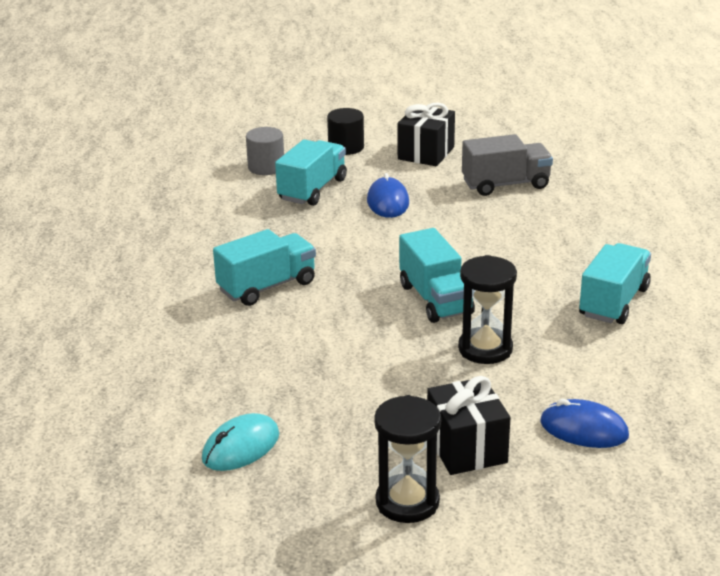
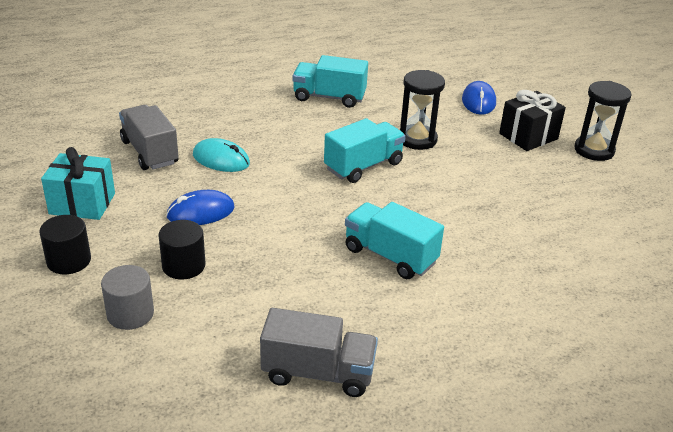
camera: 110 degrees left, 5 degrees up
(148, 231) = (318, 373): none -> grey truck
(241, 447) = (604, 222): turquoise mouse -> turquoise mouse (221, 159)
(312, 190) = (183, 266): turquoise truck -> black cylinder
(426, 153) = (82, 204): black gift -> turquoise gift

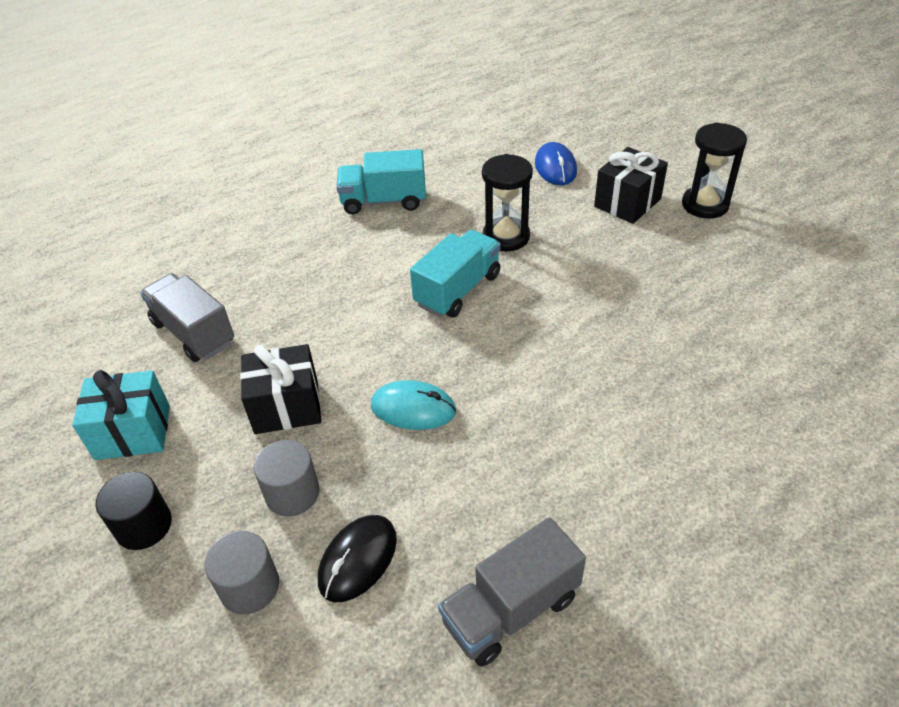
camera: 10 degrees left, 10 degrees up
(183, 266) = (292, 493): black cylinder -> grey cylinder
(200, 212) = (286, 406): blue mouse -> black gift
(216, 316) = (358, 560): none -> black mouse
(221, 159) = (285, 322): turquoise mouse -> turquoise mouse (413, 408)
(318, 373) = (511, 609): grey truck -> grey truck turned 150 degrees clockwise
(390, 256) = (534, 411): turquoise truck -> none

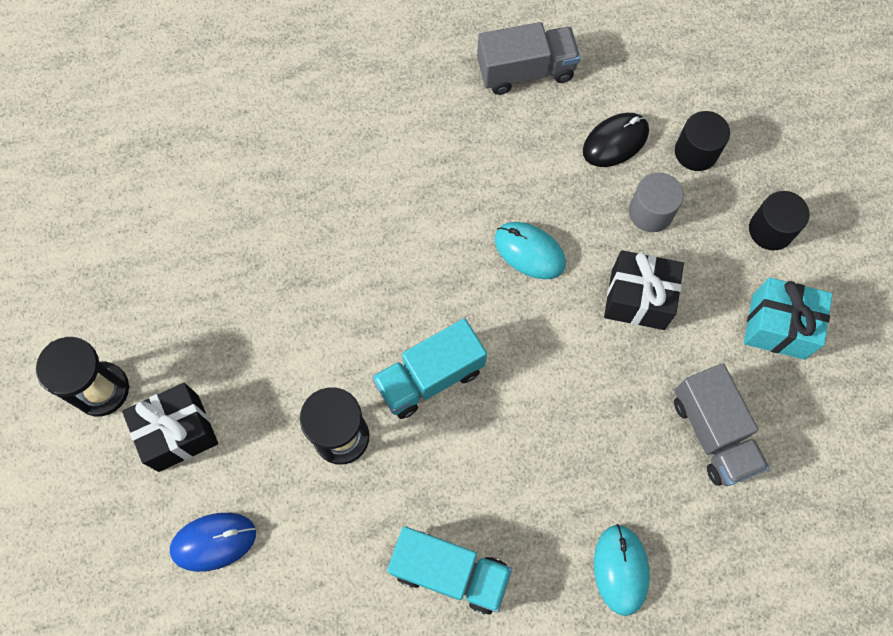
camera: 160 degrees left, 25 degrees up
(249, 586) = (696, 152): grey cylinder -> black cylinder
(257, 237) = (620, 569): none -> turquoise mouse
(555, 167) = (214, 542): blue mouse -> blue mouse turned 60 degrees clockwise

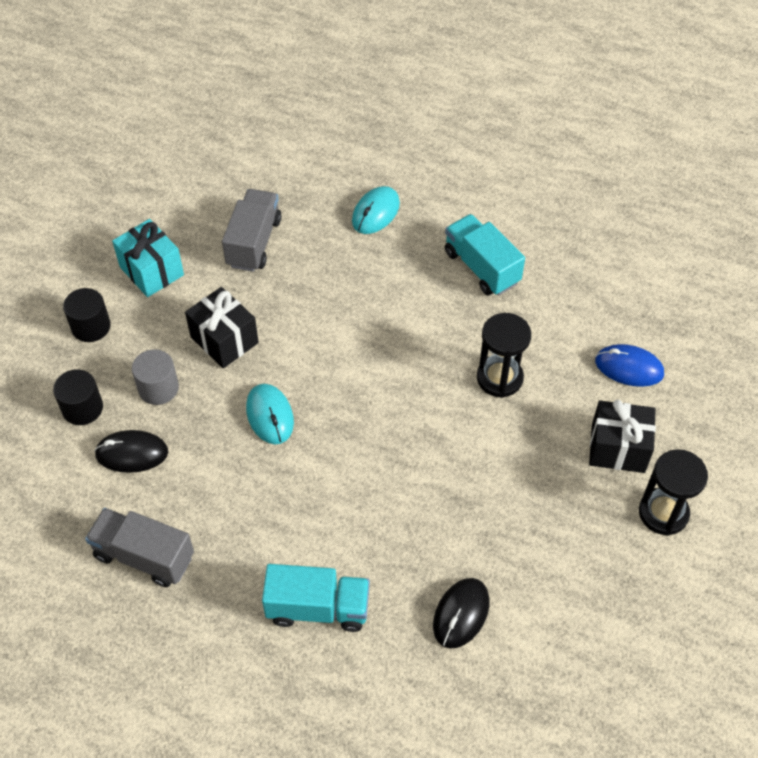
camera: 145 degrees left, 15 degrees down
(236, 184) = (461, 614): none -> black mouse
(430, 377) = (410, 378): turquoise truck -> turquoise truck (318, 608)

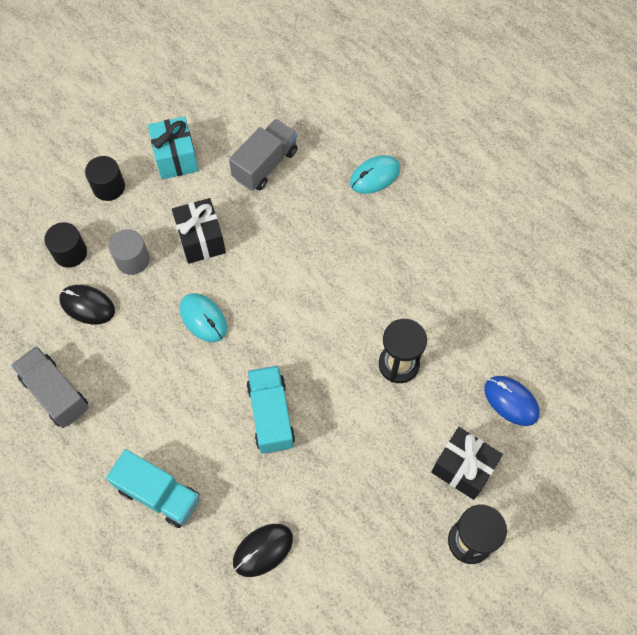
camera: 25 degrees right, 10 degrees up
(270, 415) = (203, 318): turquoise mouse -> turquoise mouse turned 45 degrees counterclockwise
(481, 267) = (436, 260): turquoise truck -> turquoise truck (271, 415)

